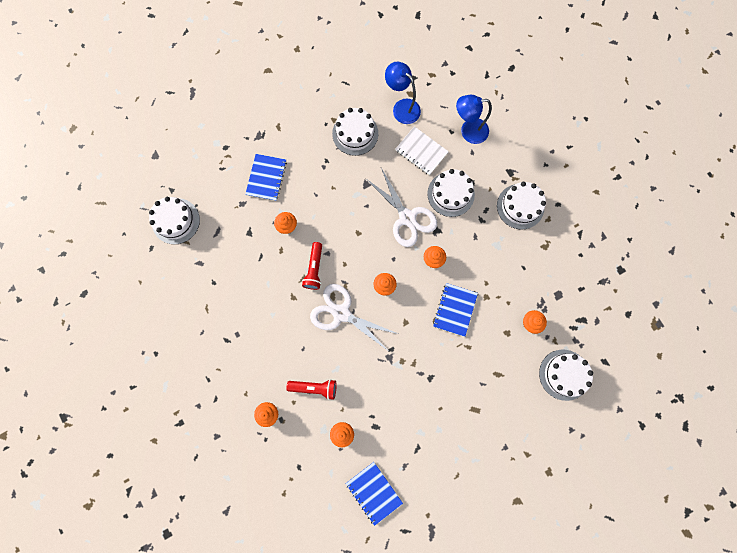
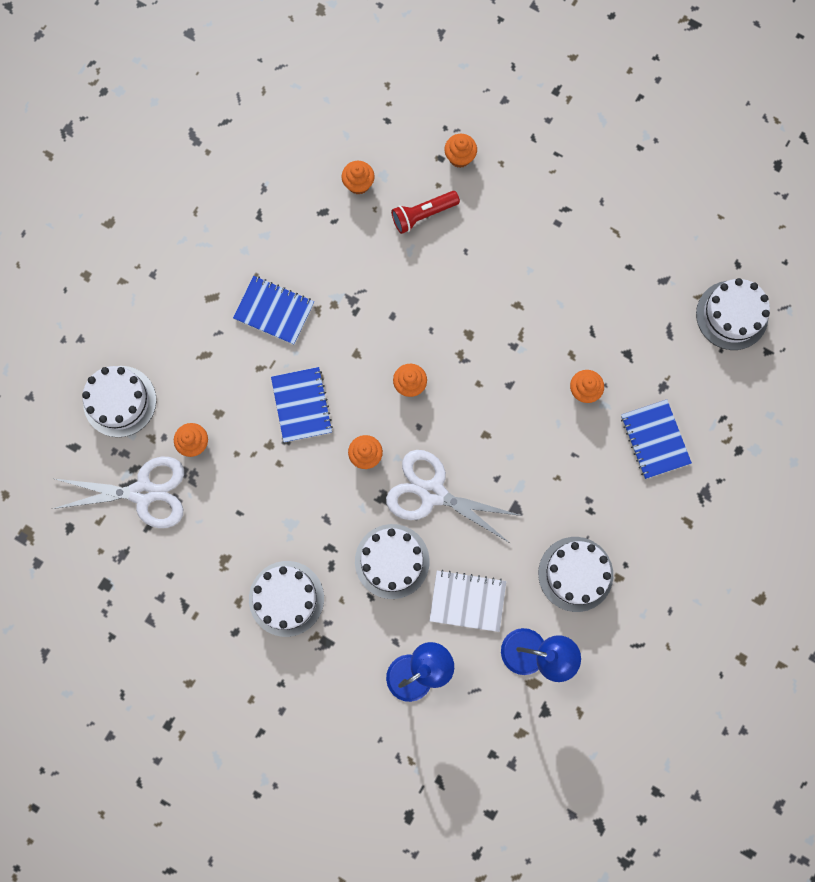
camera: 150 degrees right, 0 degrees up
(314, 269) = (513, 355): red flashlight -> none
(341, 313) = (444, 320): white scissors -> white scissors (143, 492)
(374, 492) = (284, 141): blue notebook -> blue notebook (274, 311)

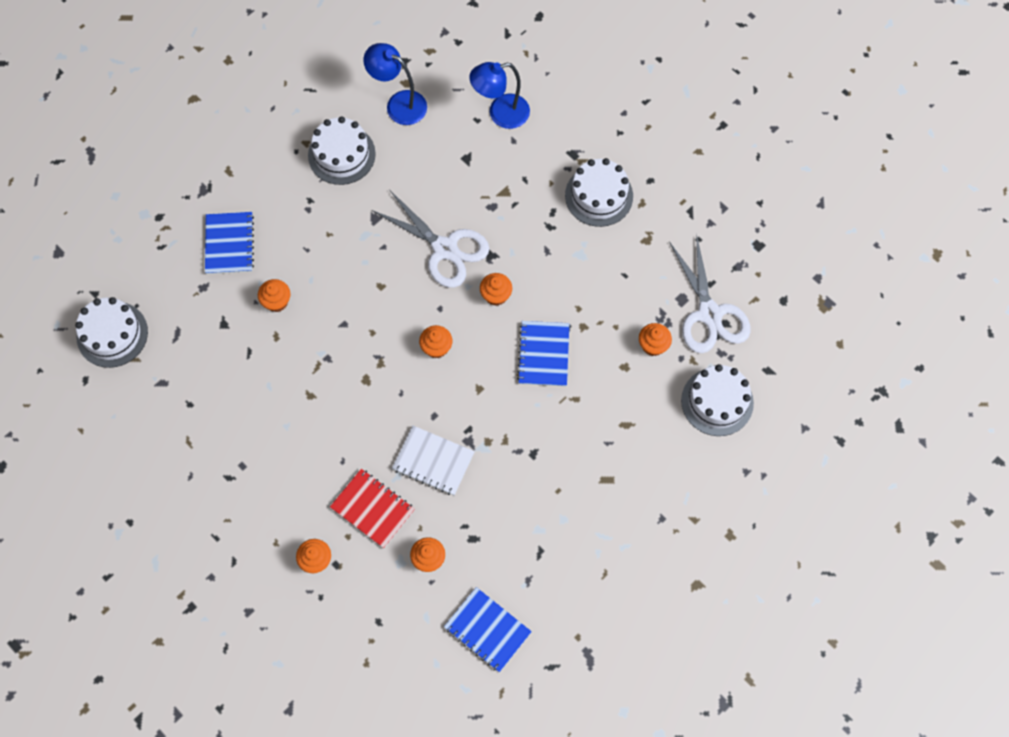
camera: 165 degrees left, 10 degrees down
(143, 492) = (709, 314): white scissors -> white scissors turned 120 degrees counterclockwise
(274, 311) = (548, 450): blue notebook -> blue notebook (487, 630)
(392, 561) = (498, 202): white cake -> none
(423, 215) = (372, 509): red flashlight -> red notebook
(467, 601) = (441, 156): white notebook -> white notebook (433, 461)

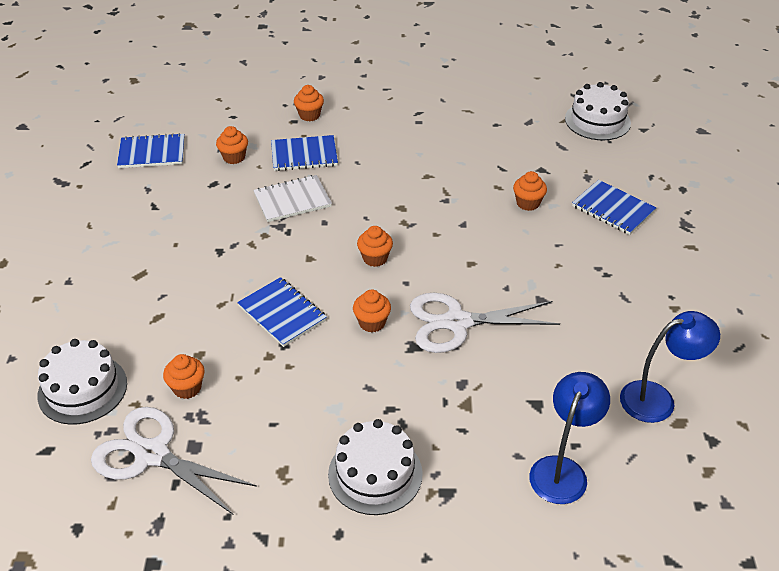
camera: 135 degrees right, 25 degrees down
(341, 154) = (636, 322): white cake -> none
(372, 509) = (304, 155): red notebook -> blue notebook

